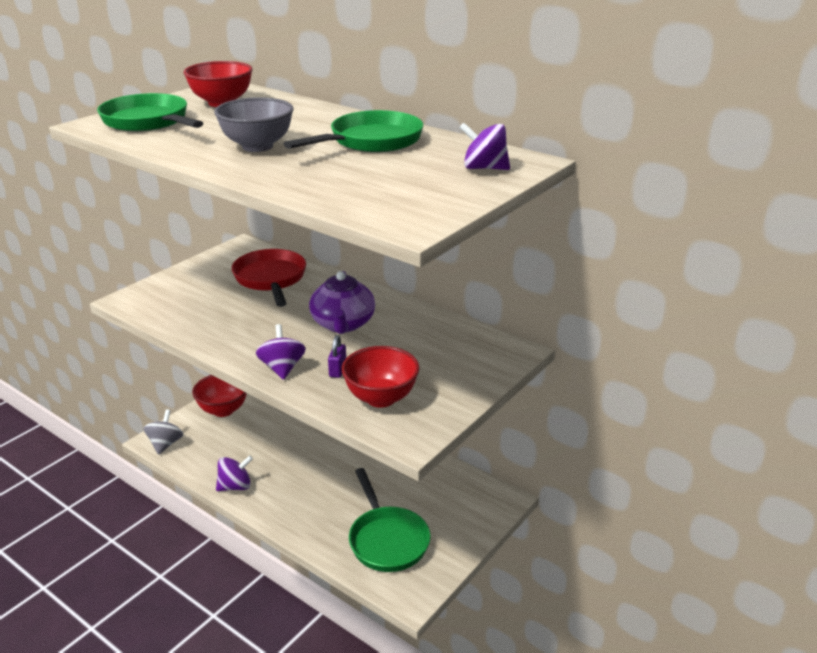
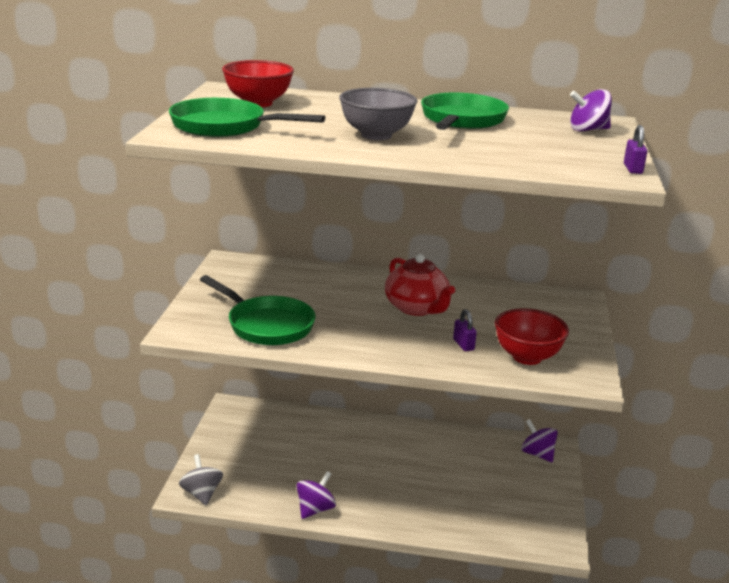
camera: 30 degrees left, 5 degrees down
(223, 410) = (229, 446): red bowl -> none
(271, 279) = (299, 284): red pan -> none
(282, 368) = (415, 355): purple spinning top -> purple spinning top (537, 454)
(343, 324) = (417, 308): purple teapot -> red teapot
(387, 540) = (496, 509): green pan -> green pan (266, 325)
(438, 219) = (632, 169): none -> purple padlock

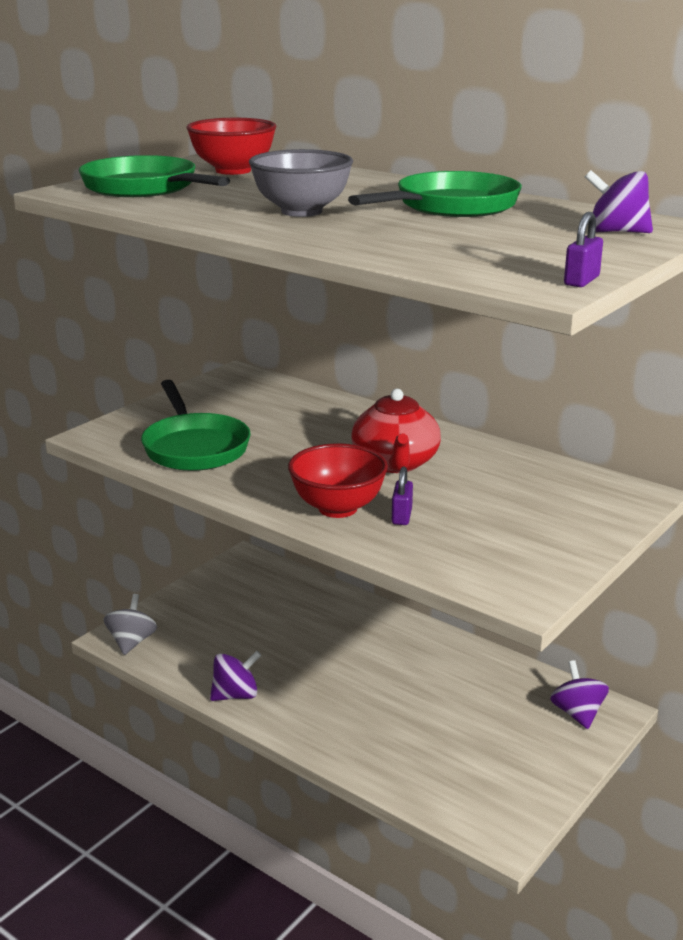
camera: 30 degrees right, 0 degrees up
(527, 357) = (469, 549): red bowl -> red bowl (337, 508)

